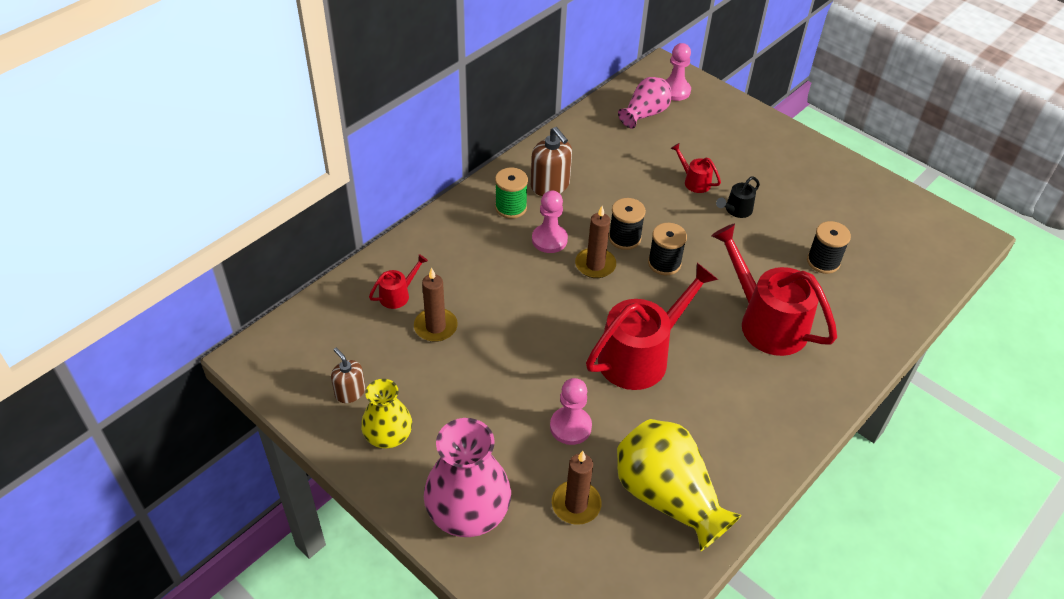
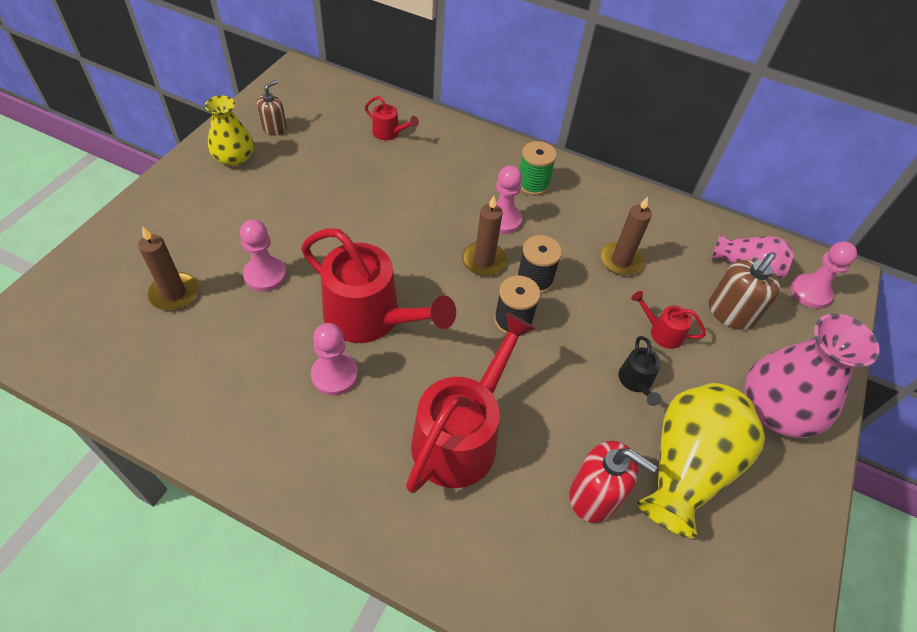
camera: 70 degrees right, 5 degrees up
(435, 327) = (360, 163): brown candle -> brown candle (620, 261)
(468, 511) = (161, 221): pink vase -> pink vase (776, 410)
(550, 185) = (580, 207): brown soap dispenser -> brown soap dispenser (731, 313)
(667, 497) = (190, 366): yellow vase -> yellow vase (686, 467)
(694, 181) = (661, 332): red watering can -> red watering can turned 90 degrees counterclockwise
(696, 391) = (334, 375): none -> pink pawn
(736, 210) = (636, 382): black watering can -> black watering can turned 120 degrees counterclockwise
(823, 262) = (594, 495): black spool -> red soap dispenser

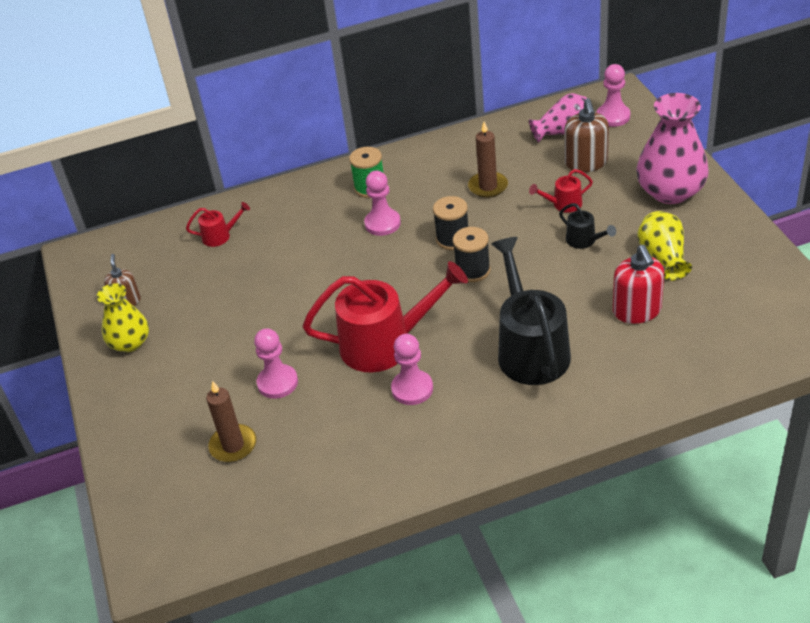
camera: 35 degrees left, 10 degrees down
(461, 435) = (530, 349): red watering can -> black watering can
(484, 261) = (407, 255): brown candle -> none
(594, 495) = (637, 311): red soap dispenser -> red soap dispenser turned 90 degrees clockwise
(686, 467) = (663, 257): yellow vase -> yellow vase, size x0.62

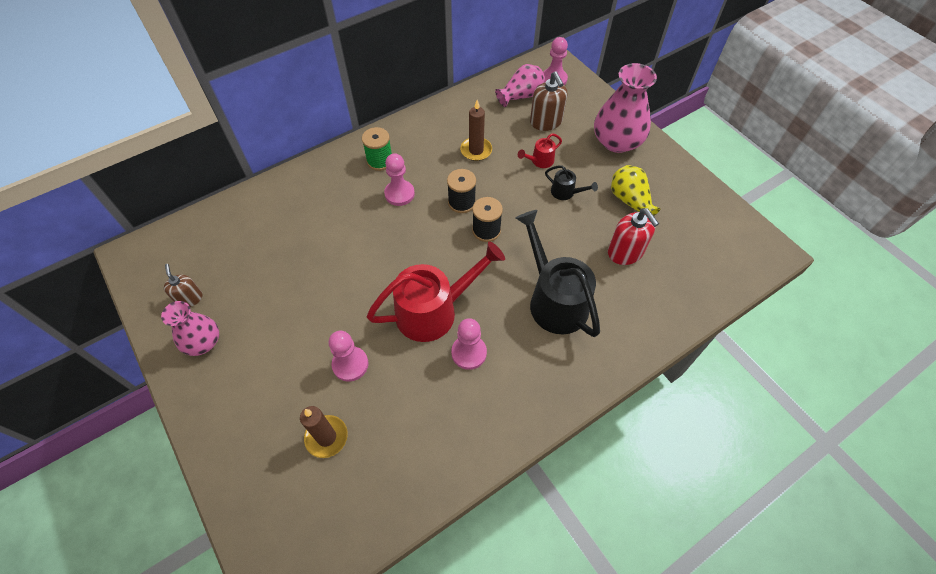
camera: 20 degrees left, 15 degrees up
(130, 342) = (203, 342): yellow vase -> pink vase
(220, 236) = (261, 221): red watering can -> none

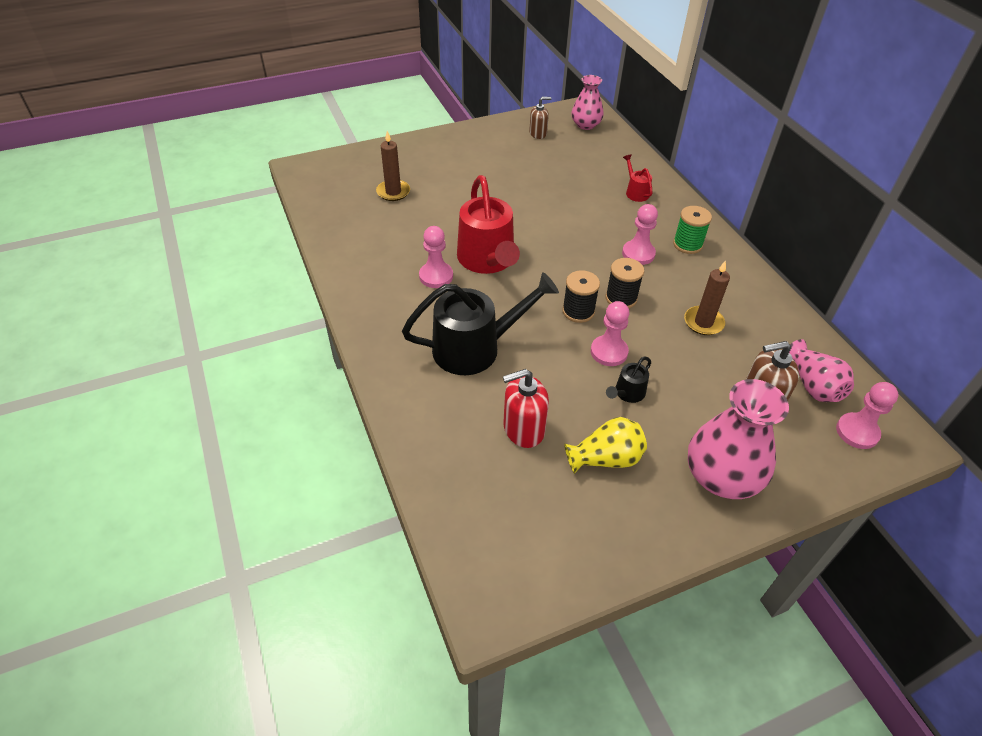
camera: 100 degrees right, 10 degrees down
(203, 342) = (496, 139): pink vase -> pink vase (585, 125)
(350, 364) = (450, 207): pink pawn -> pink pawn (609, 352)
(539, 161) = (683, 379): red watering can -> red watering can (635, 192)

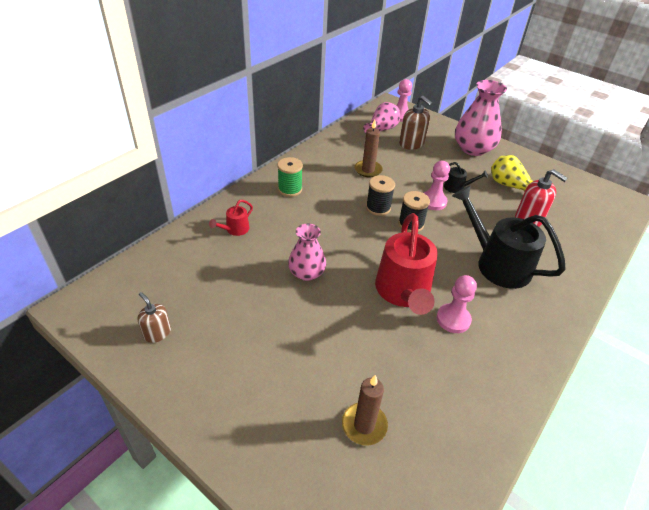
camera: 120 degrees left, 5 degrees down
(488, 260) = (403, 292): red watering can -> red watering can turned 135 degrees clockwise
(585, 125) = (118, 296): pink vase -> pink vase (306, 273)
(638, 254) = (321, 210): pink pawn -> none

